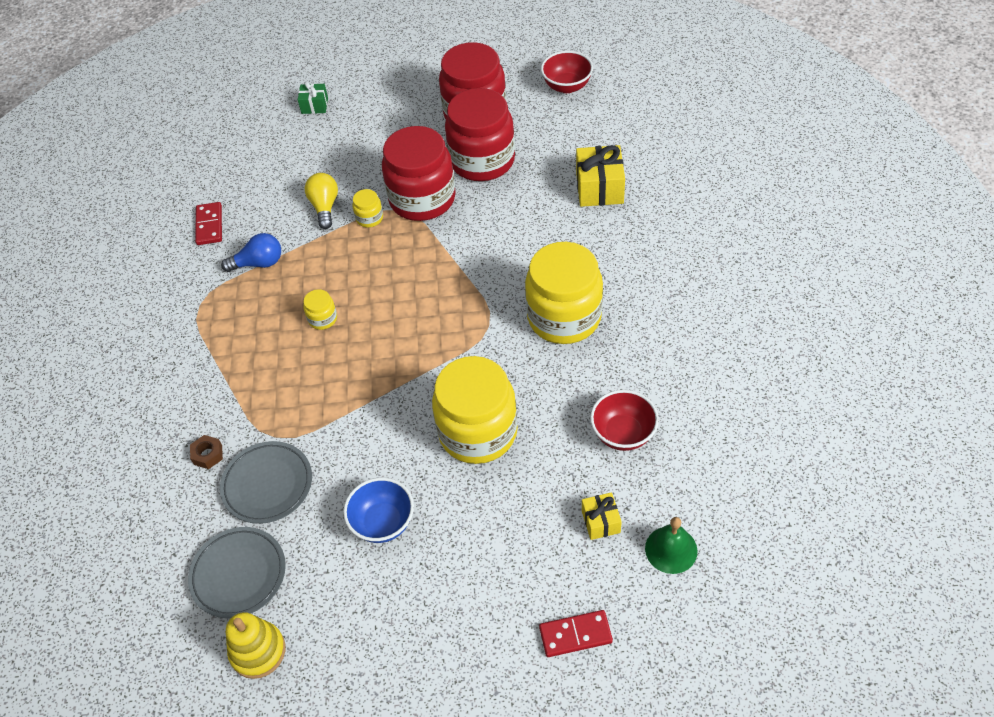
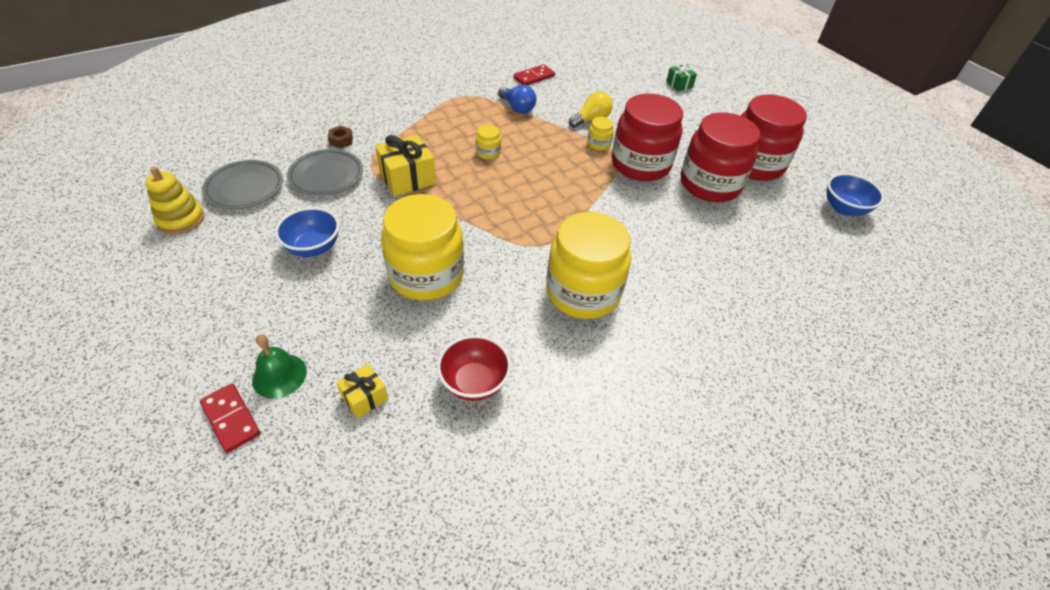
camera: 55 degrees right, 5 degrees down
(567, 86) = (844, 208): red bowl -> blue bowl
(599, 188) = (749, 269): yellow gift -> yellow gift (407, 178)
(671, 549) = (351, 472): green bell -> green bell (279, 375)

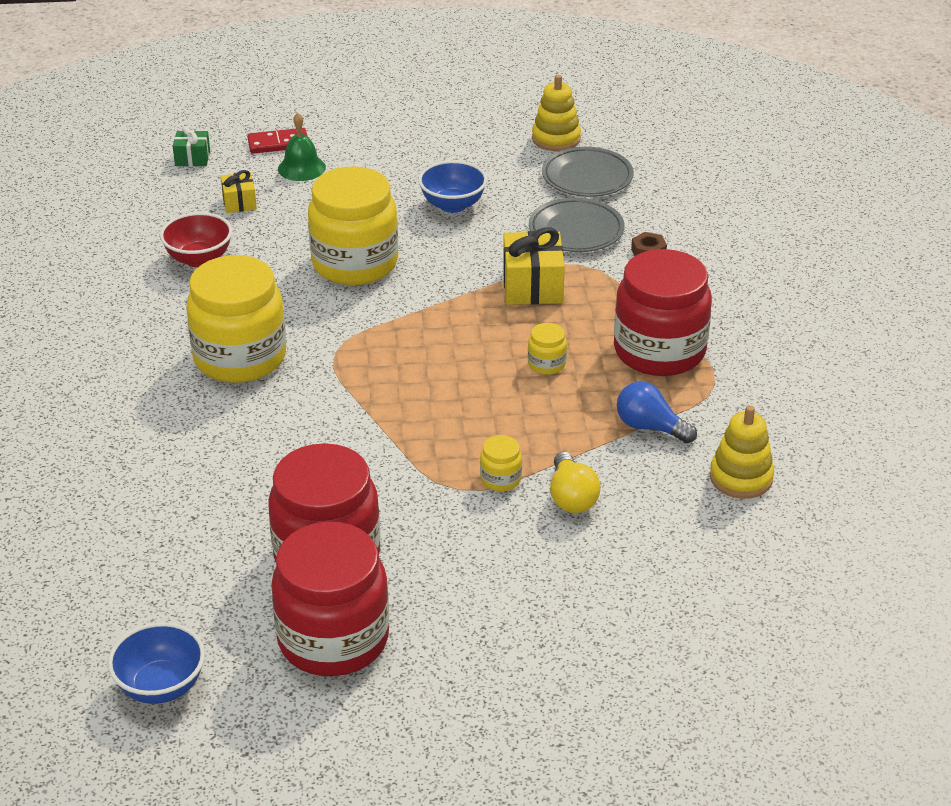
camera: 120 degrees right, 10 degrees down
(517, 108) = (650, 427): blue light bulb -> blue light bulb turned 45 degrees clockwise
(534, 77) = (741, 478): red domino -> yellow stacking toy
(640, 164) = (423, 503): red jar -> red jar (659, 351)
(679, 84) = (626, 670): green gift -> green gift (192, 158)

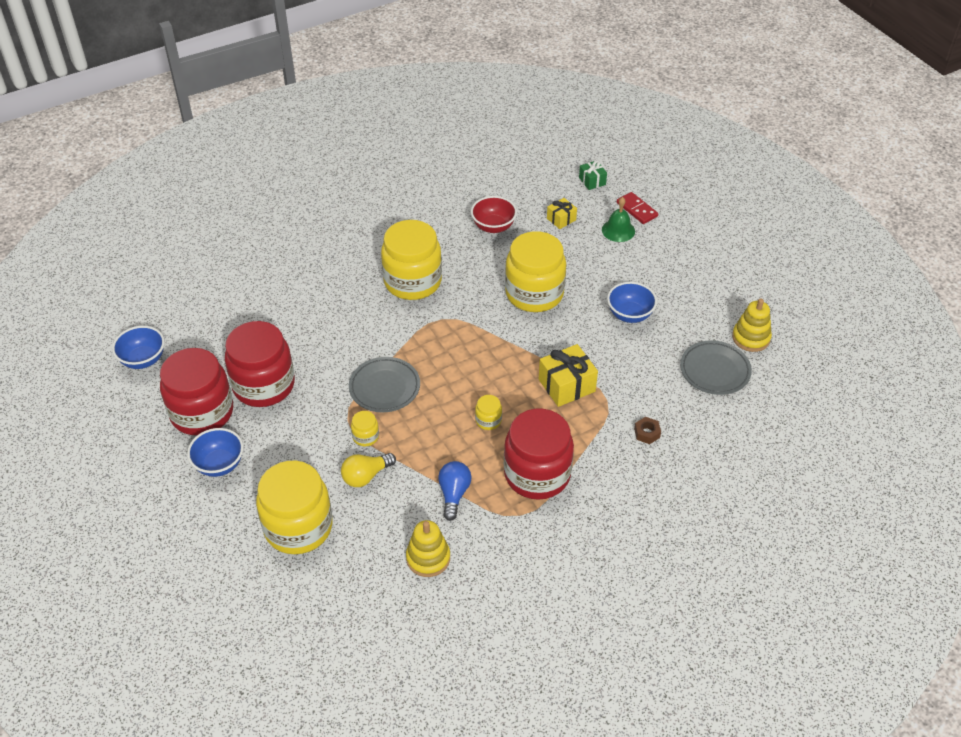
camera: 65 degrees right, 10 degrees up
(454, 643) = (219, 464): none -> blue bowl
(576, 231) = (645, 386): grey plate -> grey plate (384, 387)
(623, 586) = (298, 527): none -> yellow jar

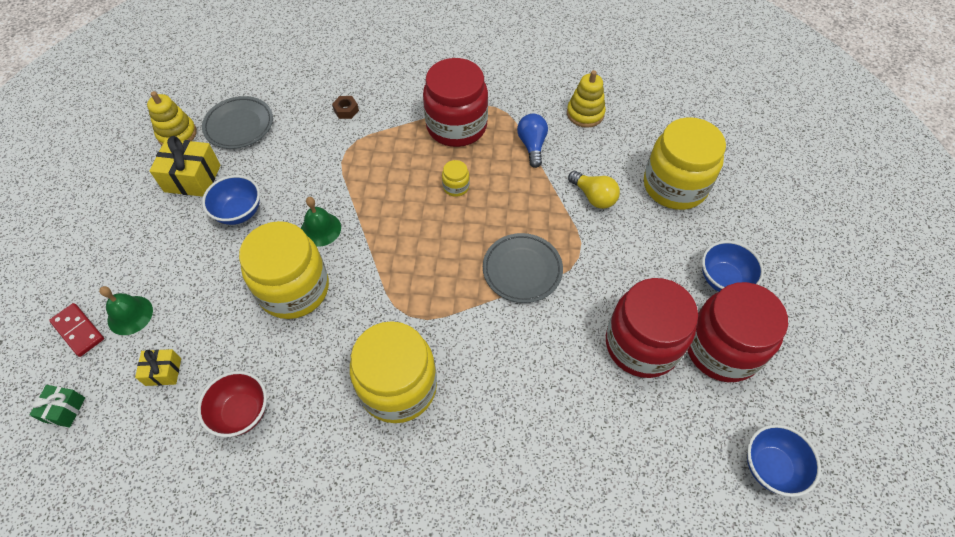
camera: 145 degrees left, 10 degrees up
(365, 436) = (572, 231): yellow jar -> none
(366, 476) = (593, 197): yellow light bulb -> yellow light bulb turned 45 degrees clockwise
(454, 494) = (532, 145): blue light bulb -> blue light bulb turned 135 degrees clockwise
(559, 335) = (320, 229): none -> green bell
(566, 385) = (363, 180): yellow gift -> yellow gift (192, 178)
(636, 210) = (78, 330): red domino -> red domino turned 45 degrees counterclockwise

